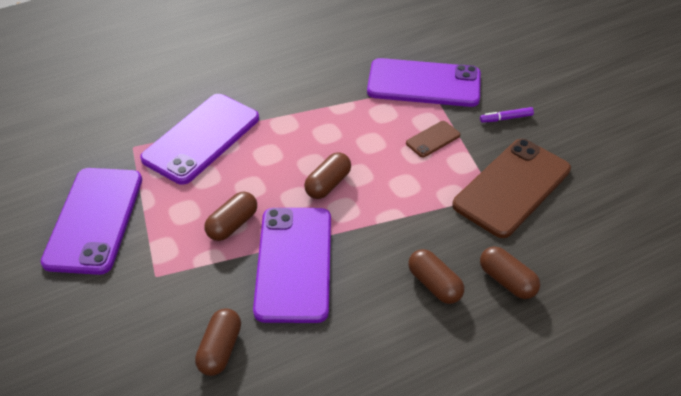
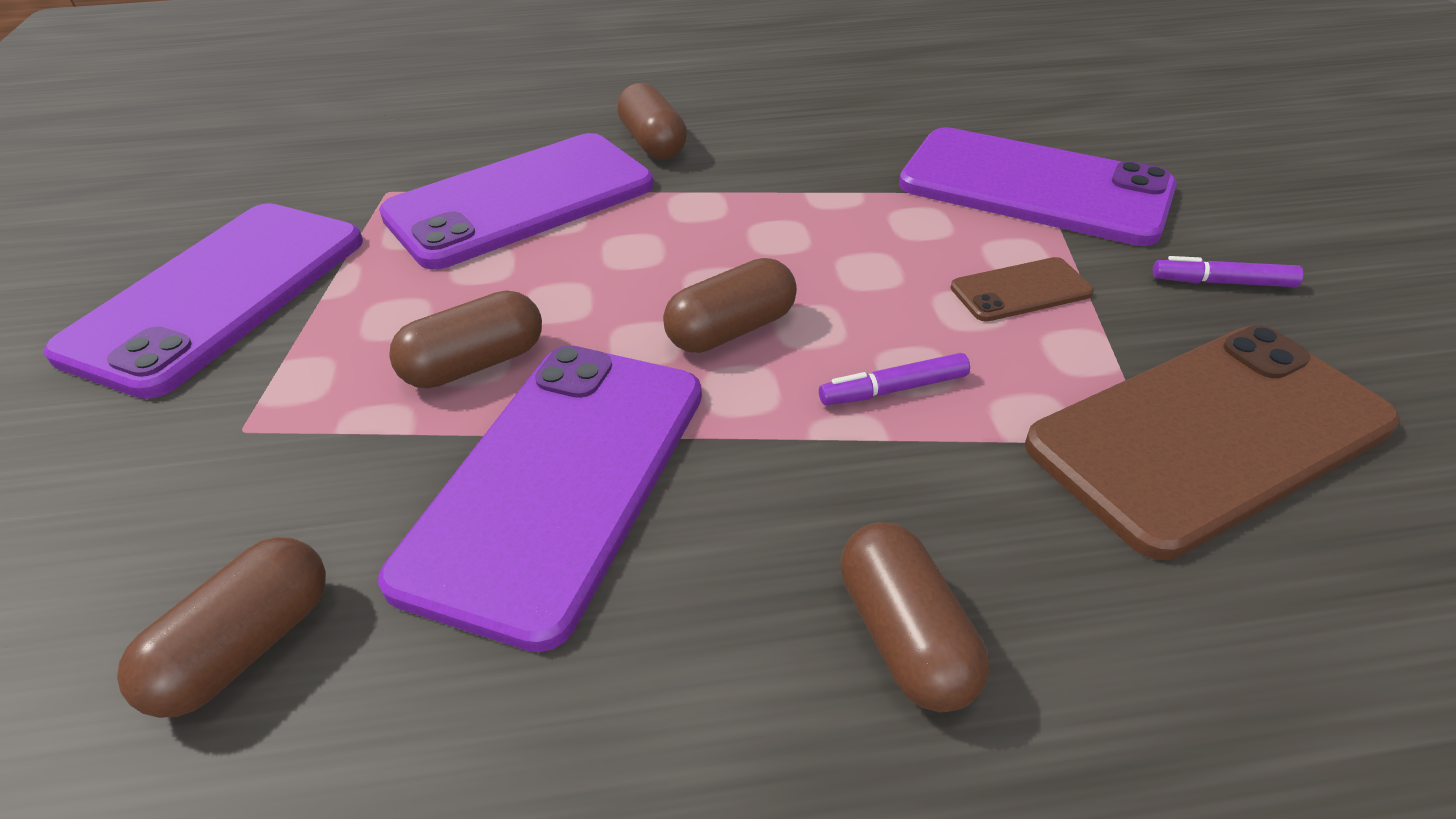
camera: 20 degrees right, 5 degrees down
(400, 195) = (893, 389): none -> purple marker
(507, 281) = (1139, 690): brown capsule -> brown capsule (653, 143)

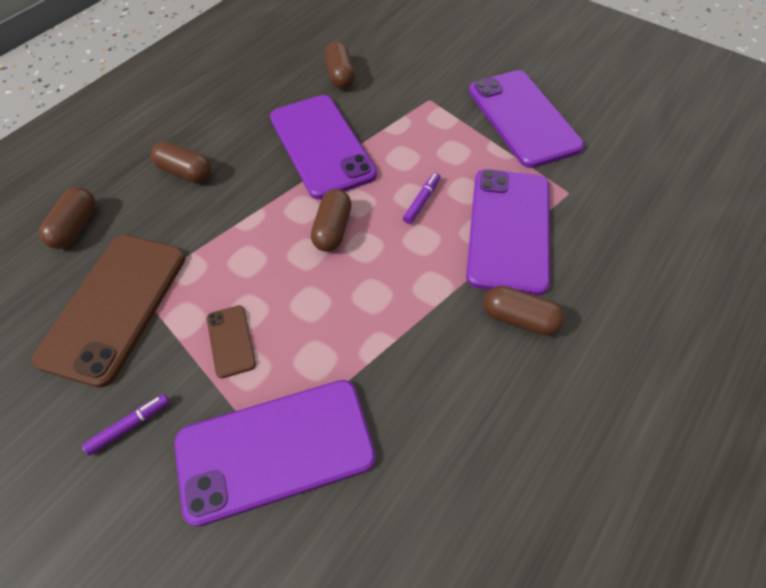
camera: 135 degrees right, 15 degrees up
(475, 364) = (400, 157): brown capsule -> brown capsule (76, 227)
(893, 389) = (247, 246): purple marker -> purple marker (422, 201)
(1021, 290) = (231, 341): brown phone -> brown phone turned 45 degrees counterclockwise

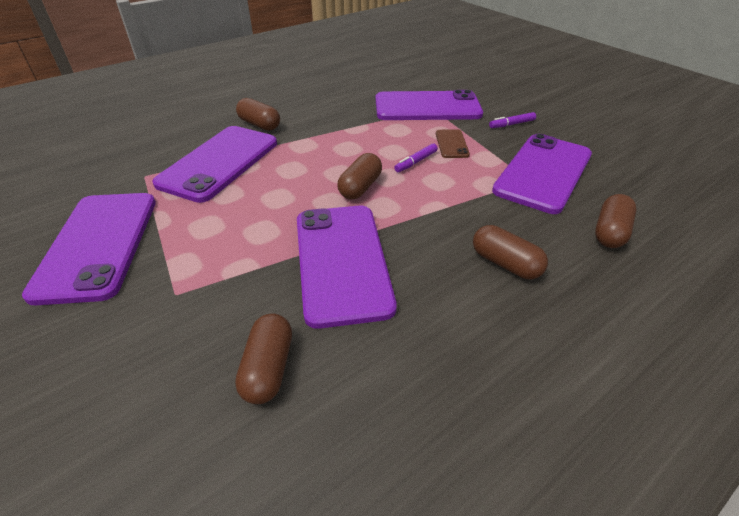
camera: 165 degrees left, 15 degrees down
(115, 306) = (543, 172): brown phone -> purple phone
(422, 201) = (271, 192): purple marker -> purple marker (416, 162)

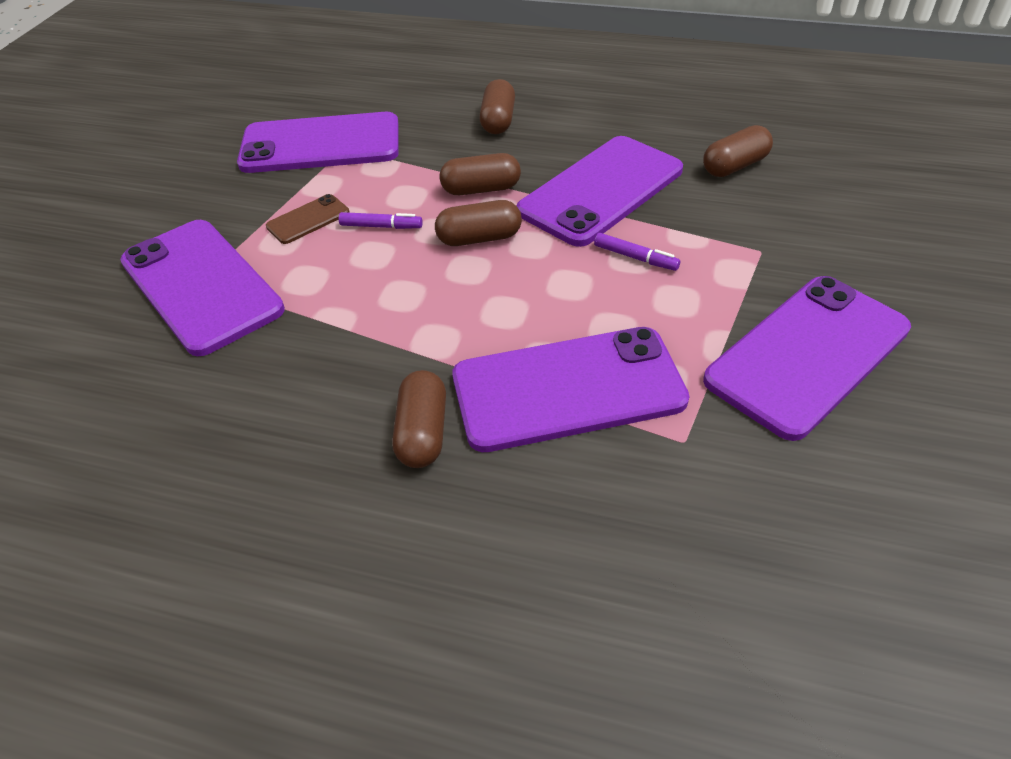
camera: 125 degrees left, 5 degrees up
(511, 124) = (207, 197): purple marker -> purple marker (635, 257)
(610, 232) = (396, 92): brown capsule -> brown capsule (481, 189)

